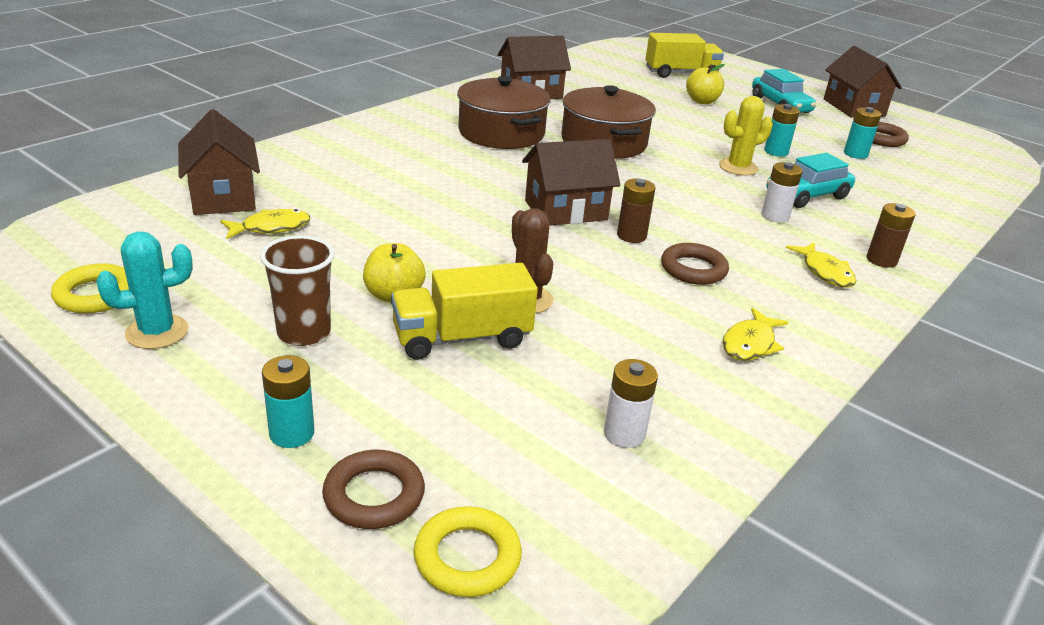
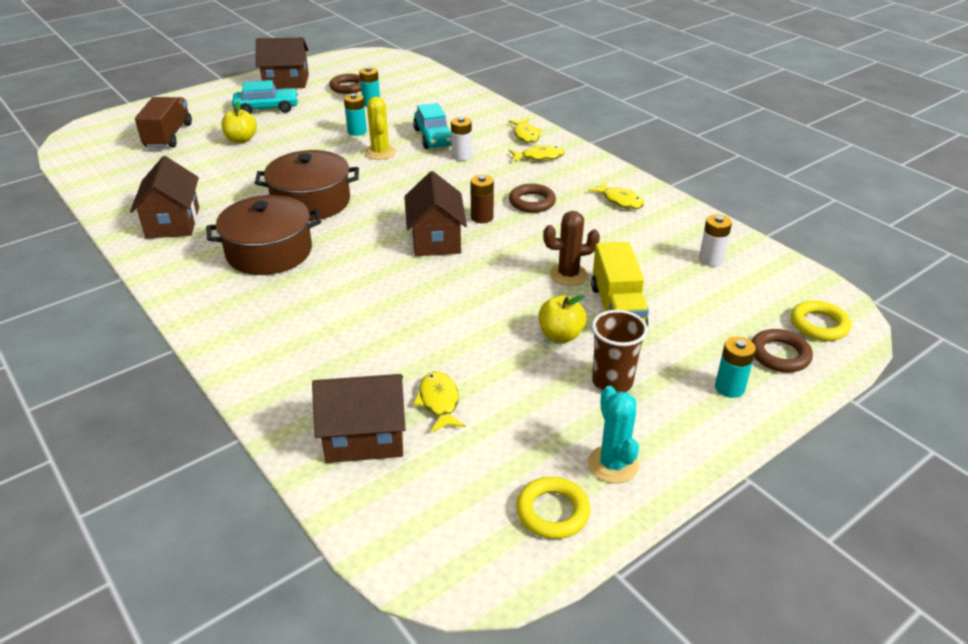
camera: 75 degrees left, 5 degrees up
(681, 73) = (168, 136): yellow truck -> brown truck
(881, 260) = (526, 135): brown battery -> yellow fish

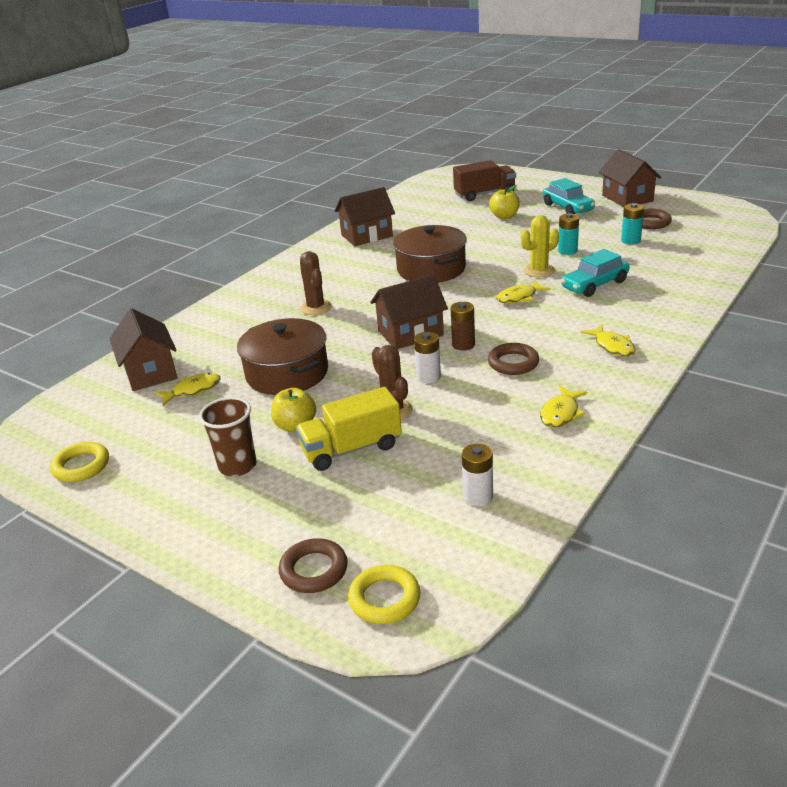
camera: 75 degrees right, 5 degrees down
(269, 252) = (350, 277): brown pot -> brown pot (287, 373)
(321, 286) = (316, 307): none -> brown cactus
(461, 156) = (571, 307): white battery -> white battery (428, 377)
(526, 135) = (654, 328): yellow fish -> yellow fish (519, 297)
(613, 464) = (133, 485): turquoise cactus -> none
(729, 388) = (248, 539): turquoise battery -> none

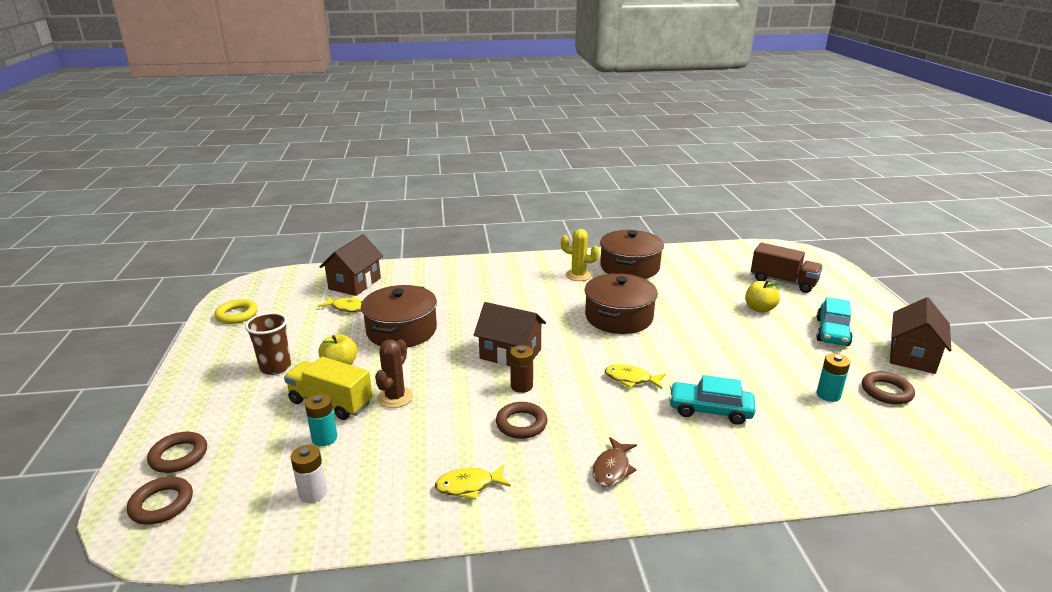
camera: 45 degrees right, 5 degrees down
(316, 307) = (499, 299): brown cactus -> none
(367, 235) = (629, 267): brown house -> brown pot
(384, 599) = (161, 504): yellow ring -> brown ring
(428, 377) = (457, 391): white battery -> none
(539, 271) = (691, 369): yellow cactus -> yellow cactus (578, 275)
(567, 251) = (750, 368): turquoise battery -> turquoise battery (324, 438)
(612, 346) = (612, 469): yellow fish -> brown fish

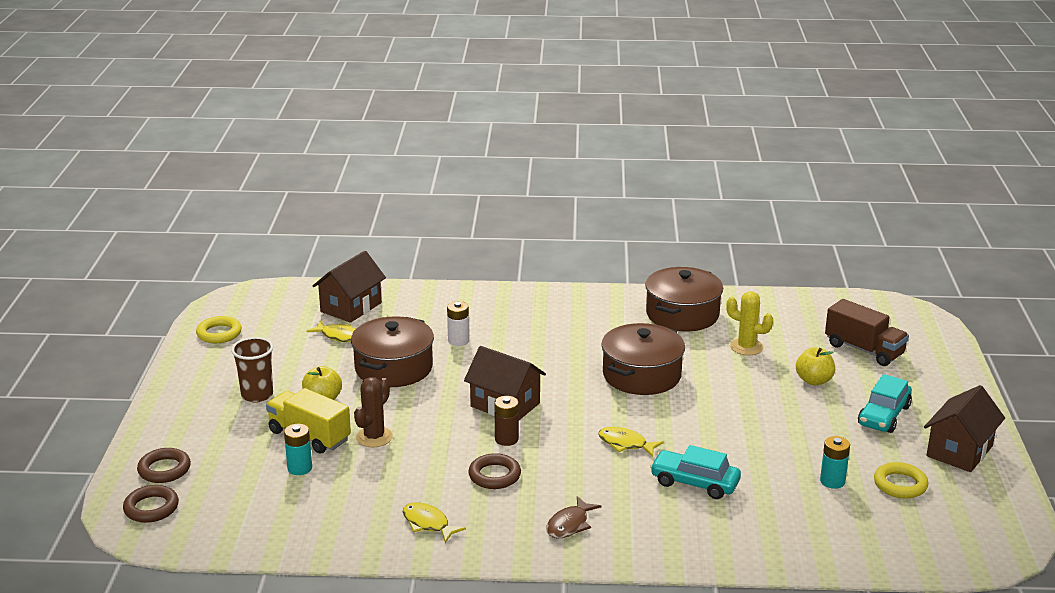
camera: 10 degrees right, 0 degrees up
(313, 493) = (284, 514): white battery -> white battery (458, 341)
(469, 486) = (428, 524): yellow fish -> yellow fish turned 45 degrees clockwise
(578, 275) = (615, 319): yellow cactus -> yellow cactus (746, 347)
(886, 391) = (900, 484): brown ring -> yellow ring

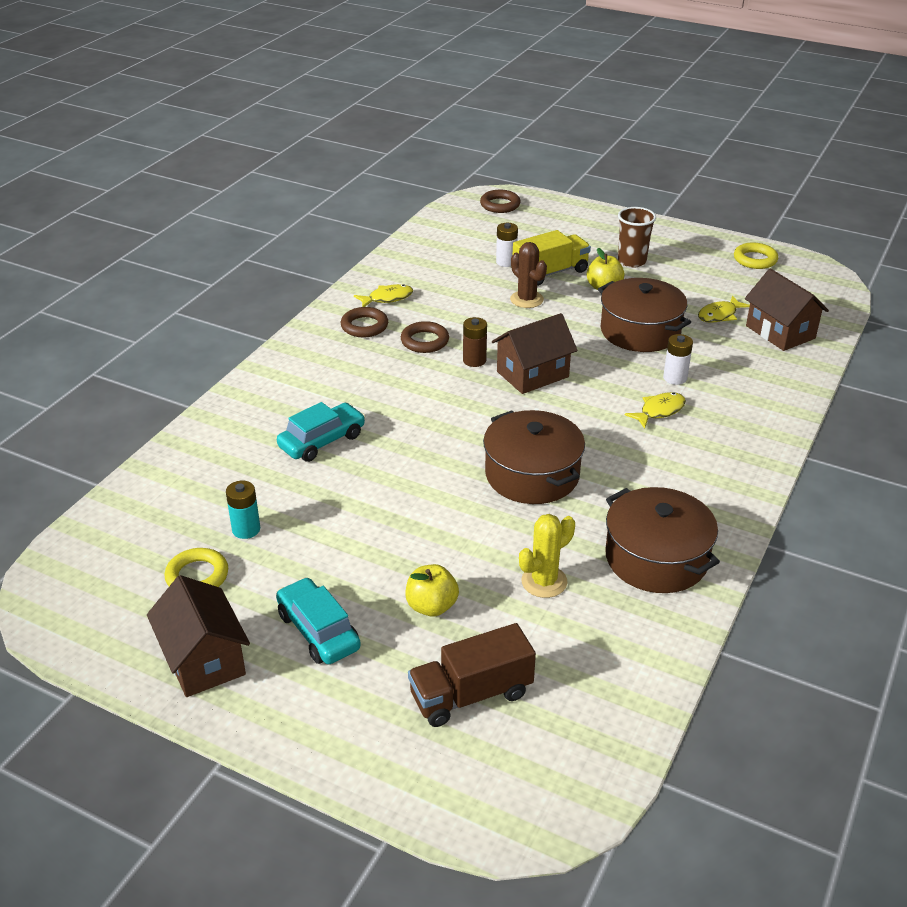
camera: 115 degrees right, 10 degrees up
(164, 469) = (546, 214): brown ring -> brown ring (364, 326)
(300, 468) = (506, 262): turquoise battery -> white battery
(569, 524) = (327, 358): brown fish -> none
(625, 444) = (415, 422): yellow fish -> yellow fish (659, 411)

